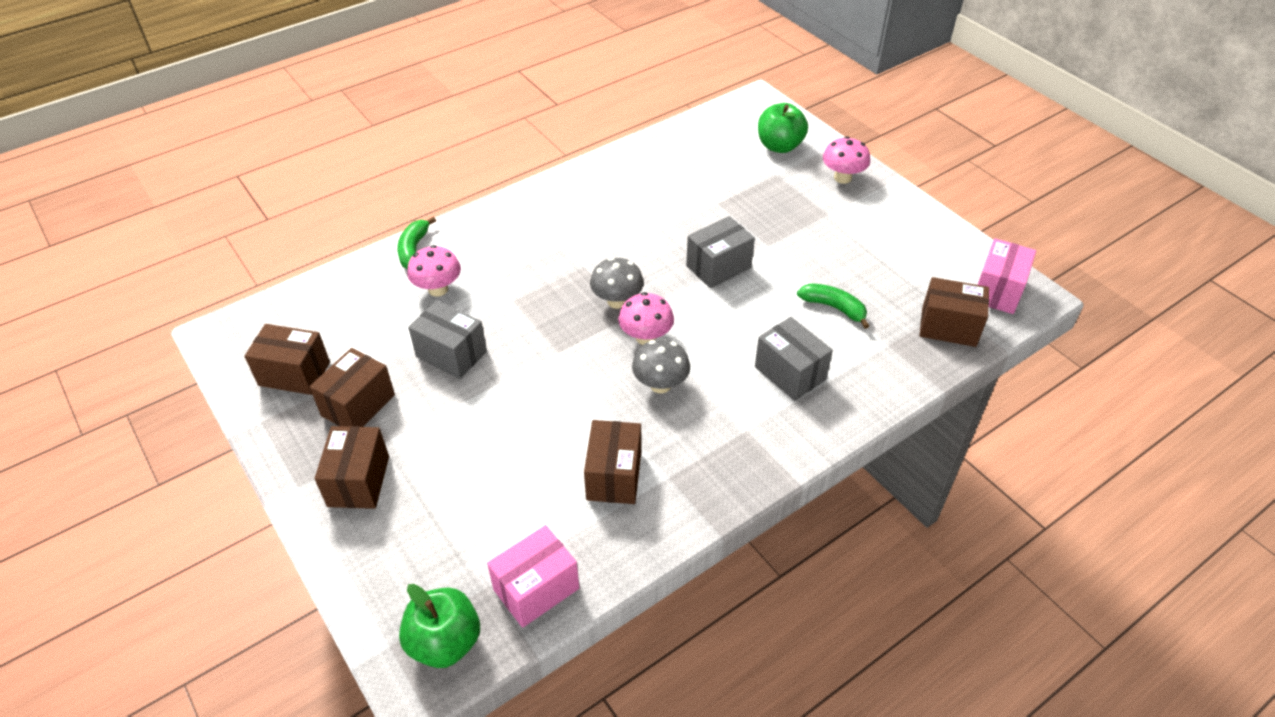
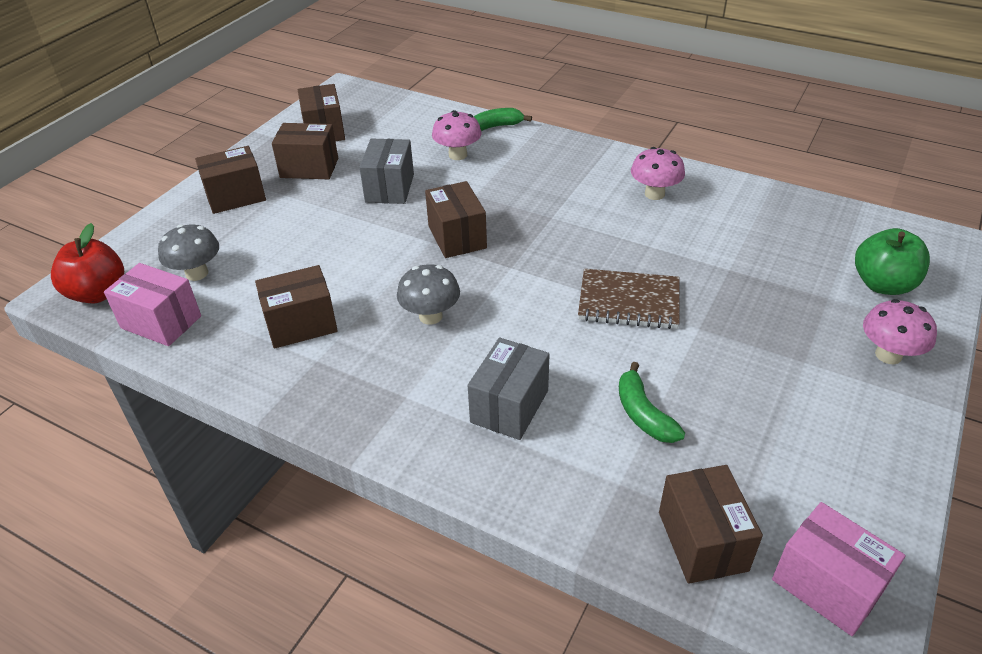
camera: 65 degrees right, 5 degrees down
(445, 642) = (98, 293): green apple -> red apple
(566, 333) = (457, 237): none -> brown box
(617, 301) = (521, 252): grey mushroom -> grey mushroom (197, 273)
(646, 337) = (486, 286): pink mushroom -> pink mushroom (654, 194)
(718, 267) = (629, 301): grey box -> brown notebook
(834, 307) = (643, 414): green banana -> green banana turned 150 degrees clockwise
(998, 291) = (827, 585): pink box -> pink box turned 45 degrees clockwise

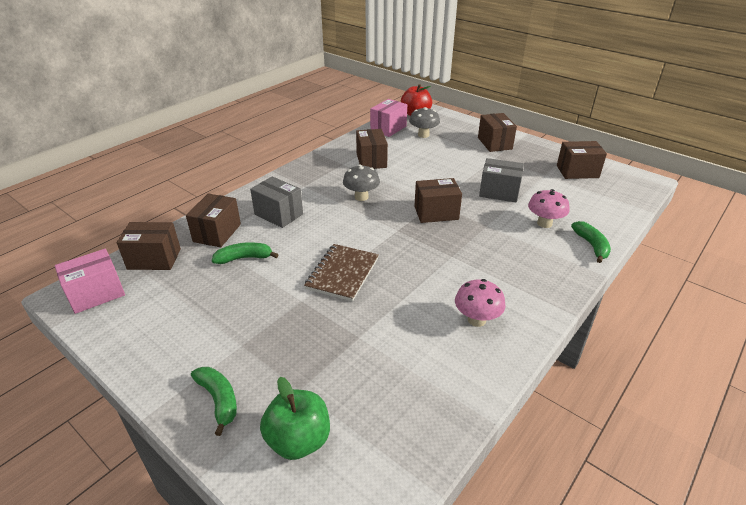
camera: 100 degrees right, 5 degrees down
(309, 168) = (526, 165): brown box -> brown box (217, 233)
(888, 355) = (219, 400): pink mushroom -> green banana

